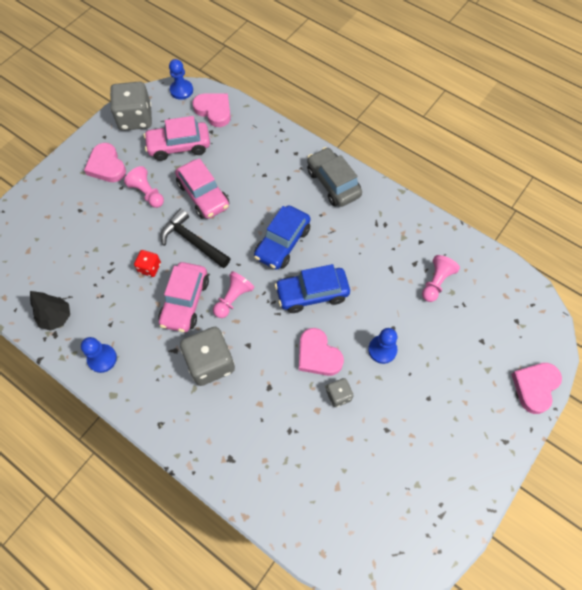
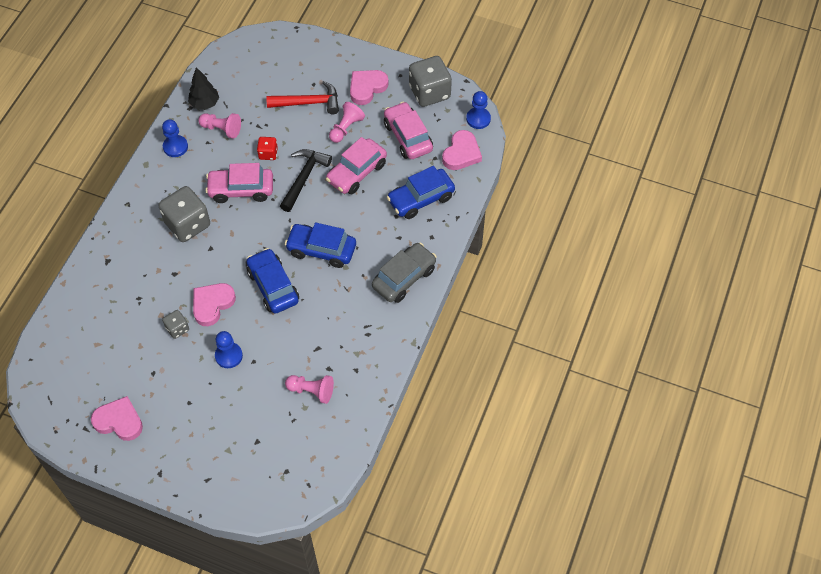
camera: 75 degrees right, 5 degrees down
(101, 219) = (309, 103): none -> red hammer
(233, 299) = (253, 225): pink pawn -> pink pawn (221, 129)
(252, 152) = (421, 199): none -> blue car
(535, 387) = (218, 494): pink heart -> pink heart (119, 421)

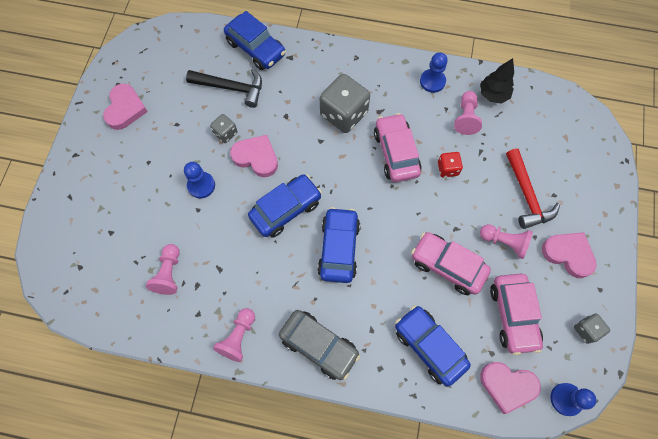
camera: 80 degrees right, 10 degrees up
(86, 290) = (256, 48): none -> blue car
(304, 178) = (426, 211): black hammer -> black hammer (231, 88)
(384, 339) = (238, 337): none -> pink pawn
(408, 137) = (513, 315): pink car -> pink car turned 120 degrees clockwise
(429, 92) = (586, 330): grey dice -> grey dice, size x0.50

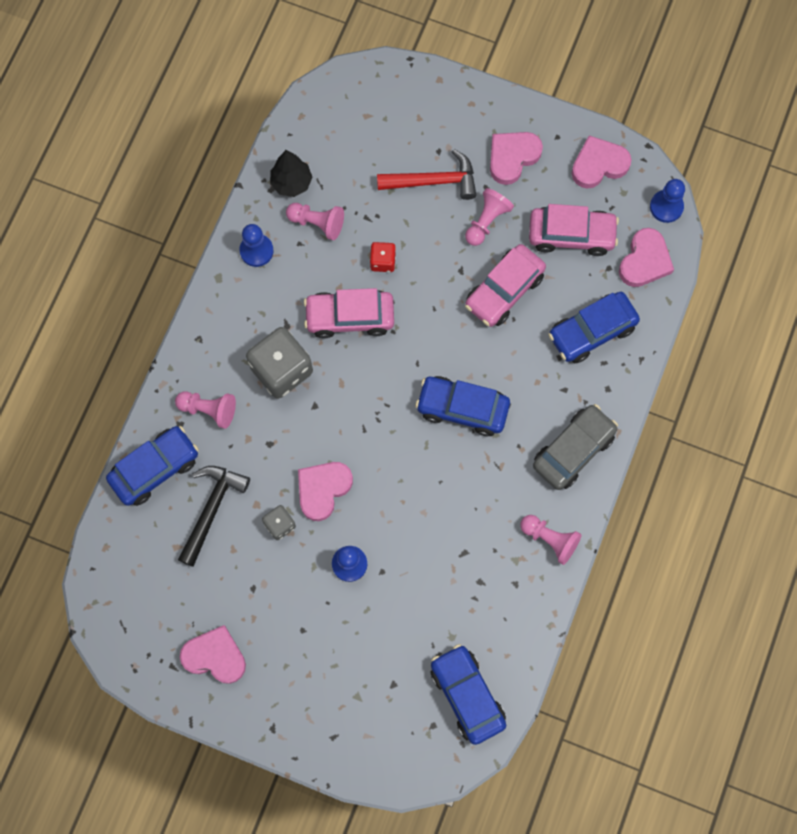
camera: 80 degrees left, 5 degrees up
(169, 273) = (459, 614): pink pawn -> pink pawn (209, 410)
(286, 209) = (401, 463): blue car -> blue car (467, 695)
(586, 330) = (598, 165): grey dice -> pink heart

